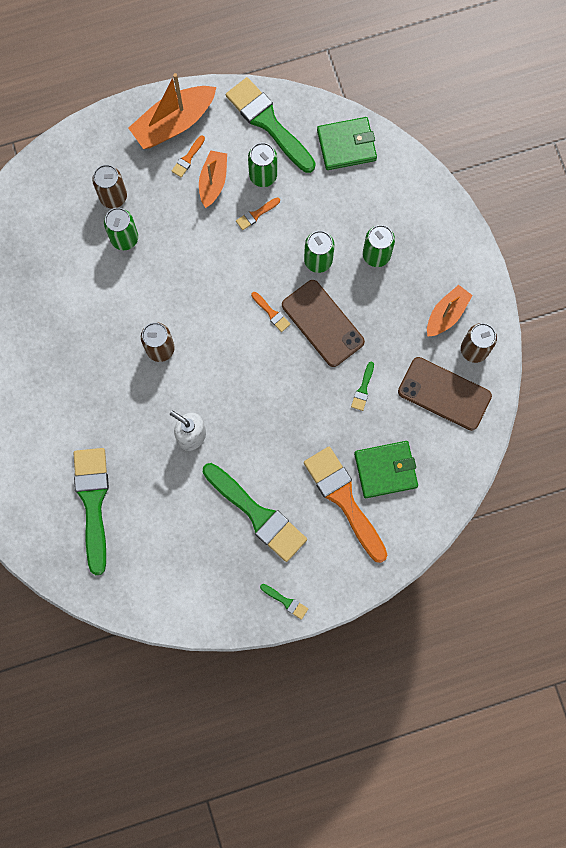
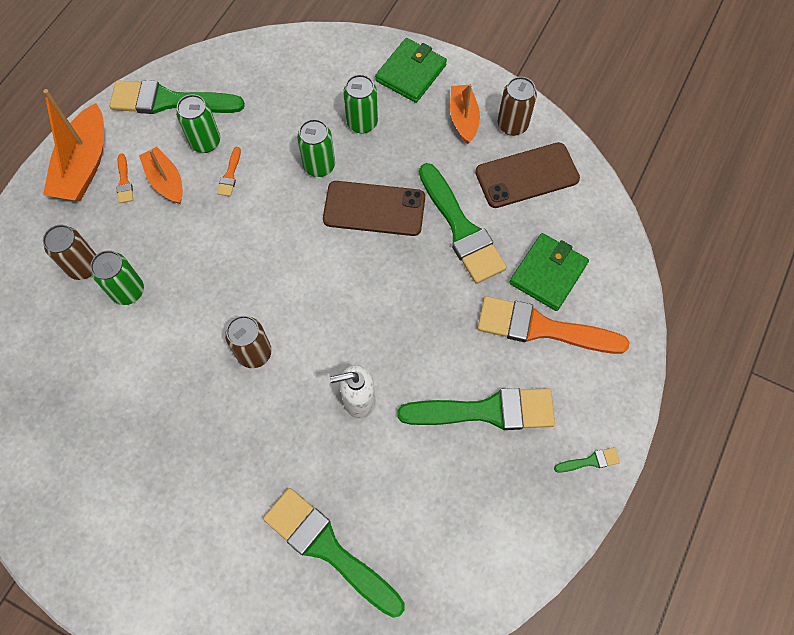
camera: 45 degrees left, 10 degrees down
(271, 313) = (323, 238): orange brush -> none
(346, 145) = (253, 66): green wallet -> green wallet (411, 73)
(363, 389) = (461, 229): green brush -> green brush, size x2.43

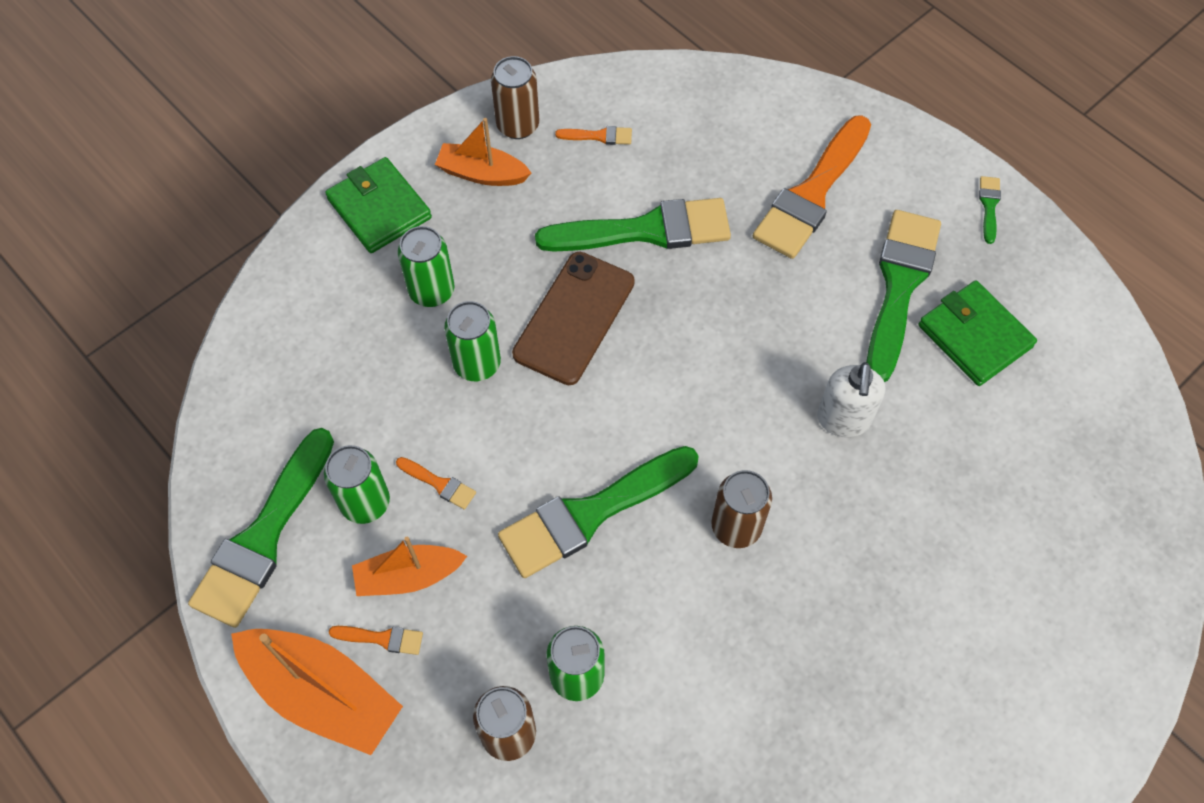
camera: 70 degrees left, 5 degrees down
(328, 549) = (1028, 512): green brush -> green brush (591, 513)
(527, 175) = (598, 136): brown phone -> orange brush
(548, 273) = (742, 162): green wallet -> green wallet (974, 336)

